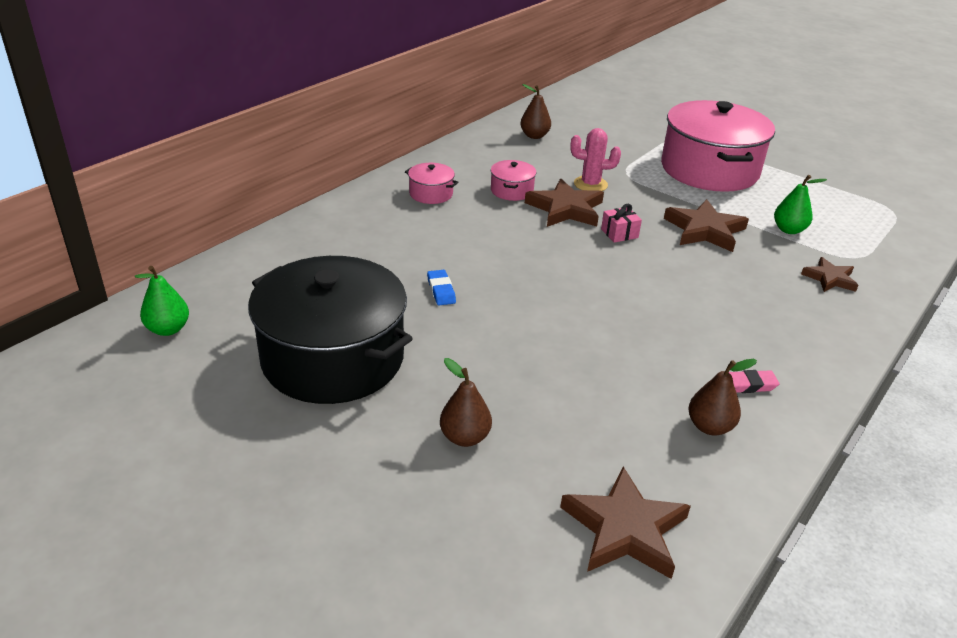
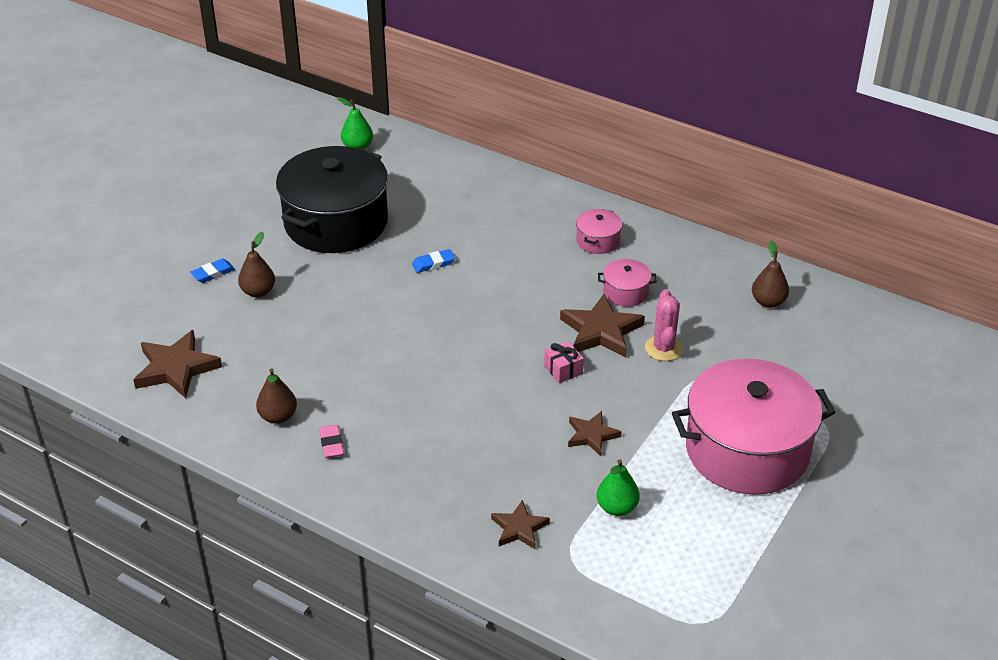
camera: 85 degrees right, 5 degrees up
(412, 485) = (213, 273): none -> blue eraser
(705, 230) = (592, 435): brown star -> brown star, size x0.60

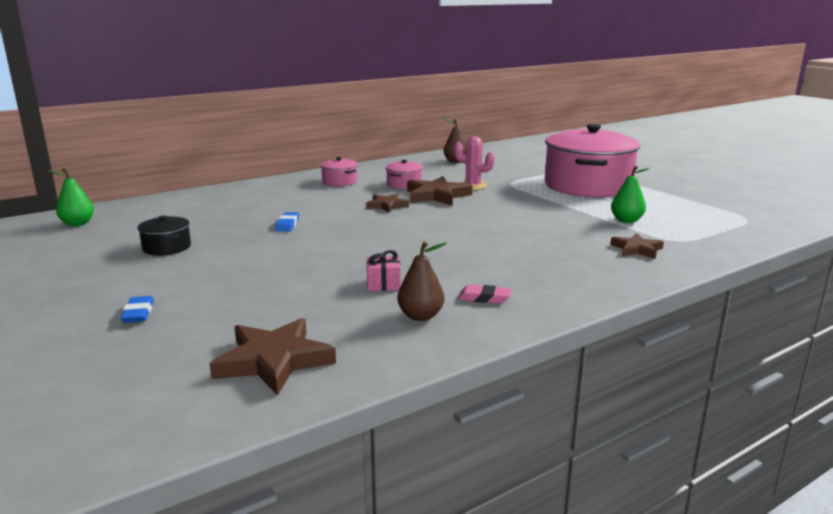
camera: 65 degrees left, 20 degrees down
(258, 292) = (209, 295): brown pear -> none
(336, 222) = (167, 247): black pot -> black pot, size x0.41
(563, 370) = (467, 210): pink gift -> pink gift (383, 284)
(592, 435) = (546, 215): brown star -> brown star (387, 205)

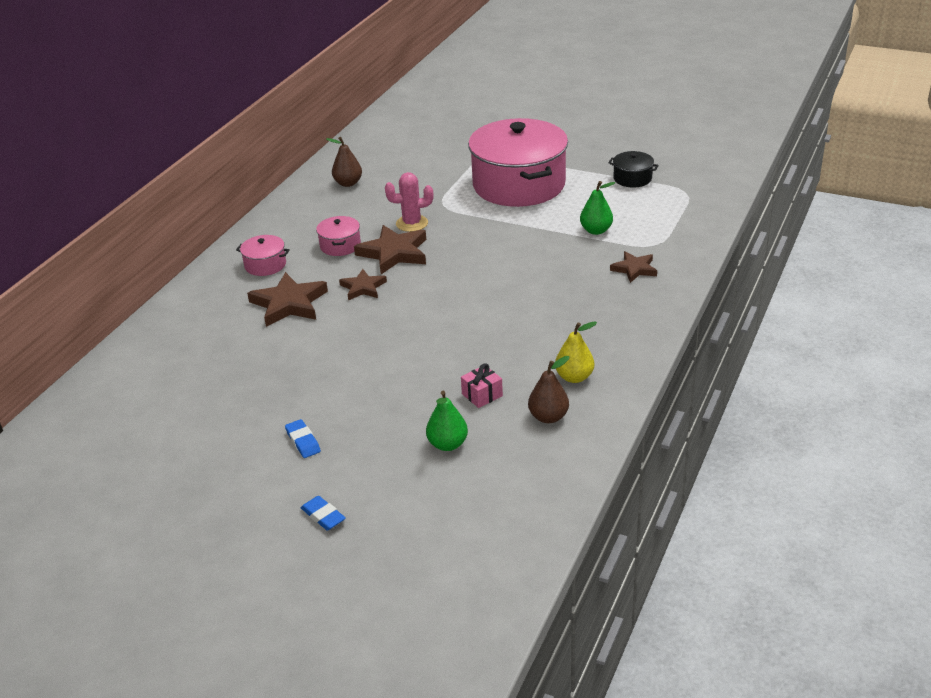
camera: 30 degrees left, 15 degrees up
(77, 224) = (71, 443): green pear -> green pear (447, 444)
(167, 247) = (226, 434): black pot -> black pot (632, 178)
(273, 360) = (494, 507): brown star -> brown star (289, 304)
(287, 225) = (301, 355): blue eraser -> blue eraser (303, 441)
(484, 298) = (574, 377): pink eraser -> yellow pear

